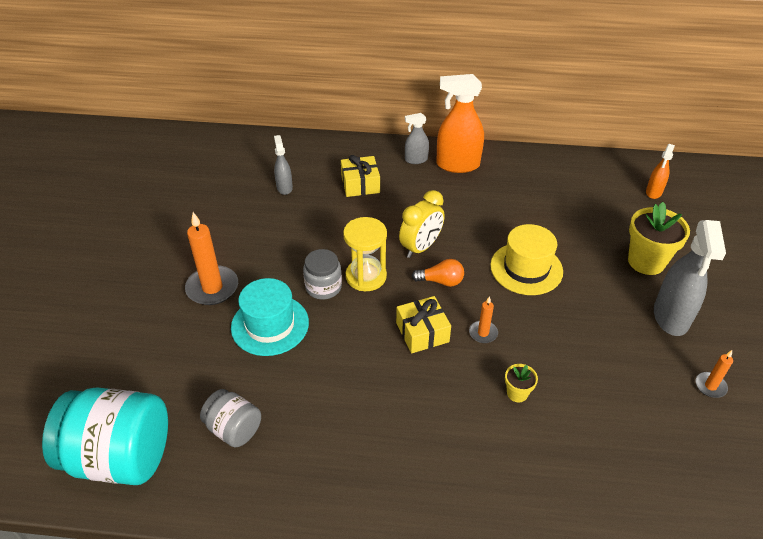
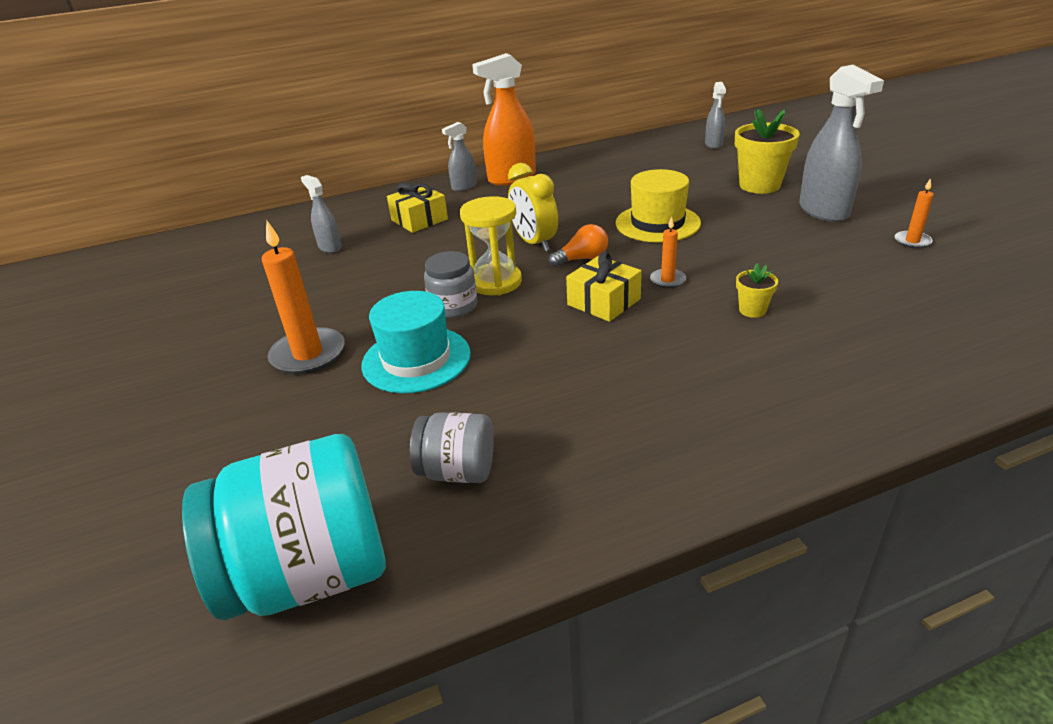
camera: 25 degrees left, 10 degrees down
(421, 247) = (534, 243): yellow clock -> yellow clock turned 135 degrees clockwise
(653, 192) = (713, 144): orange spray bottle -> grey spray bottle

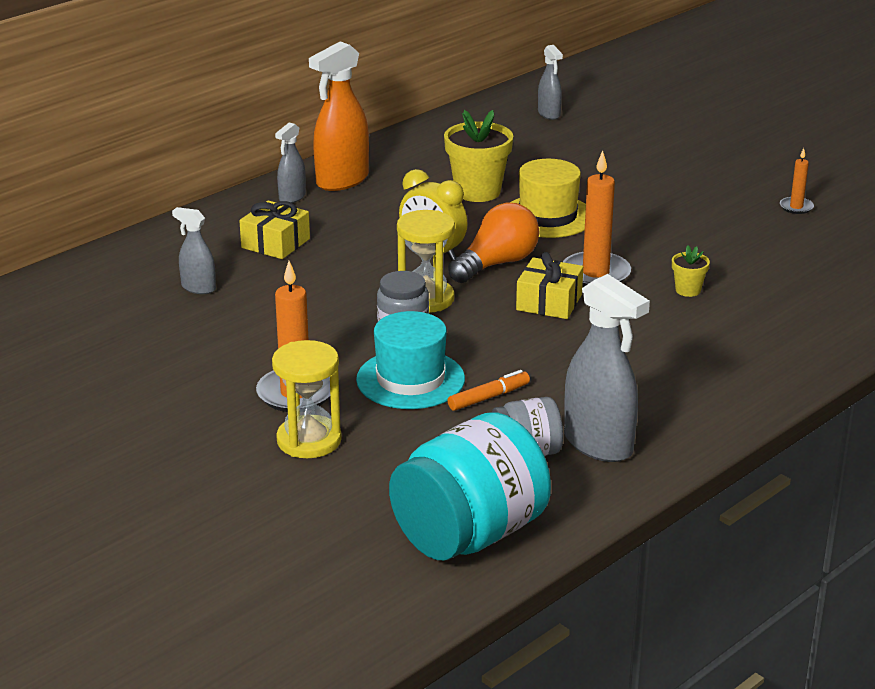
camera: 25 degrees left, 5 degrees down
(272, 407) = (309, 440): none -> yellow hourglass
(472, 393) = (488, 397): none -> orange marker
(582, 259) = (497, 264): orange light bulb -> orange light bulb, size x1.63
(667, 280) = (595, 273): orange candle -> orange candle, size x1.92
(759, 185) = (627, 161): yellow flower pot -> yellow flower pot (477, 192)
(824, 211) = (704, 185): grey spray bottle -> grey spray bottle (598, 444)

